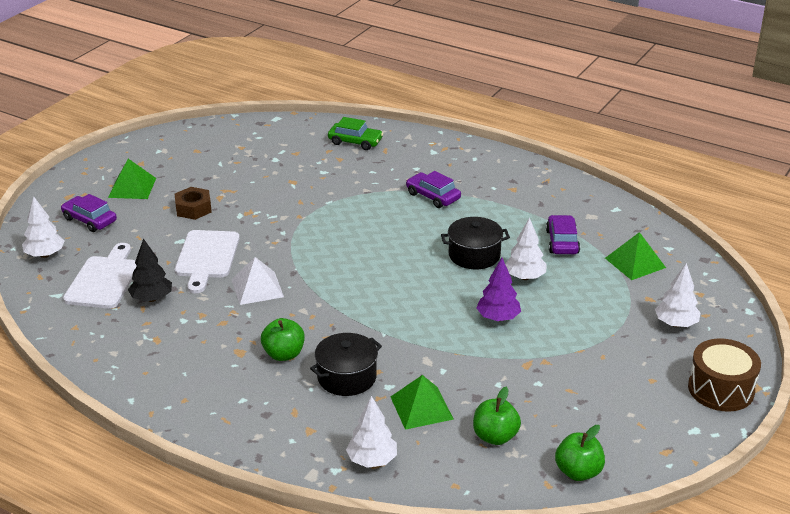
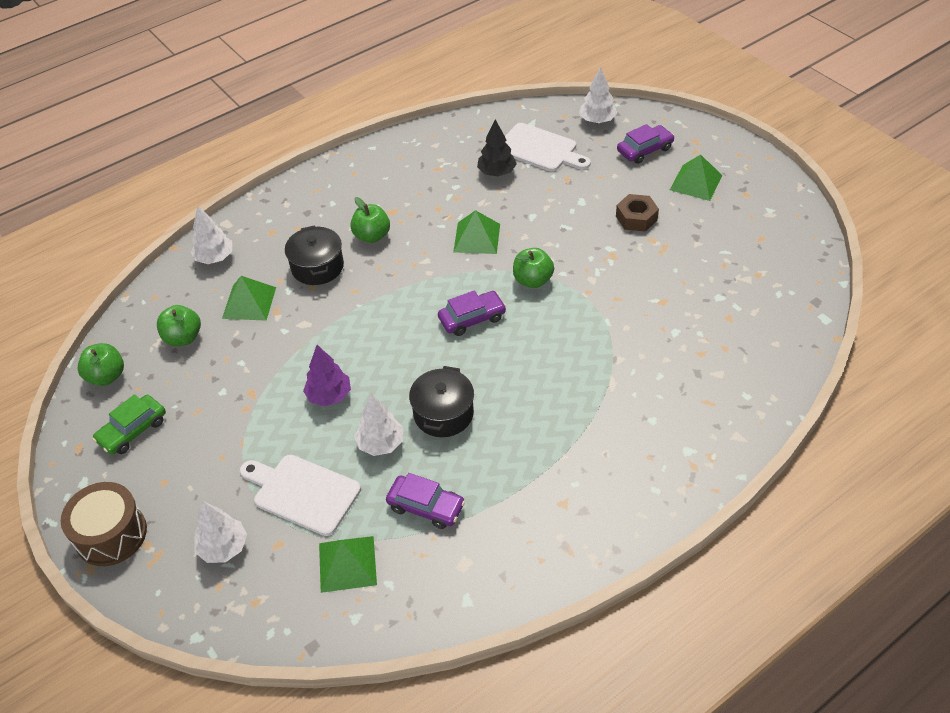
camera: 115 degrees right, 15 degrees up
(206, 257) = (543, 214): white cutting board -> white cutting board (302, 493)
(257, 288) = (477, 237): white pyramid -> green pyramid
(300, 245) = (532, 280): none -> green apple
(355, 142) = (739, 378): green car -> green car (132, 430)
(433, 196) = (579, 415): purple car -> purple car (472, 318)

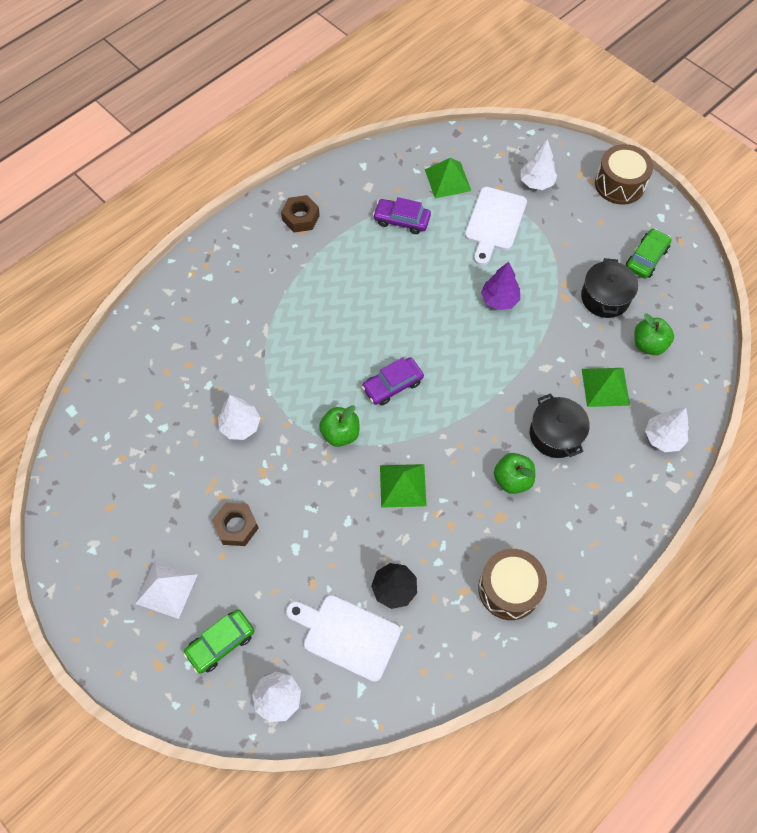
camera: 170 degrees right, 15 degrees up
(106, 376) = (695, 302): green apple -> none
(302, 493) = (494, 222): white cutting board -> white cutting board turned 90 degrees clockwise
(381, 443) = (446, 263): white tree -> white tree (240, 426)
(399, 168) = (509, 589): none -> brown drum
(443, 414) = (402, 291): black pot -> black pot (605, 297)
(565, 522) = (301, 218): none -> brown nut
(645, 150) = (221, 643): purple car -> green car
(696, 182) = (166, 589): green pyramid -> white pyramid

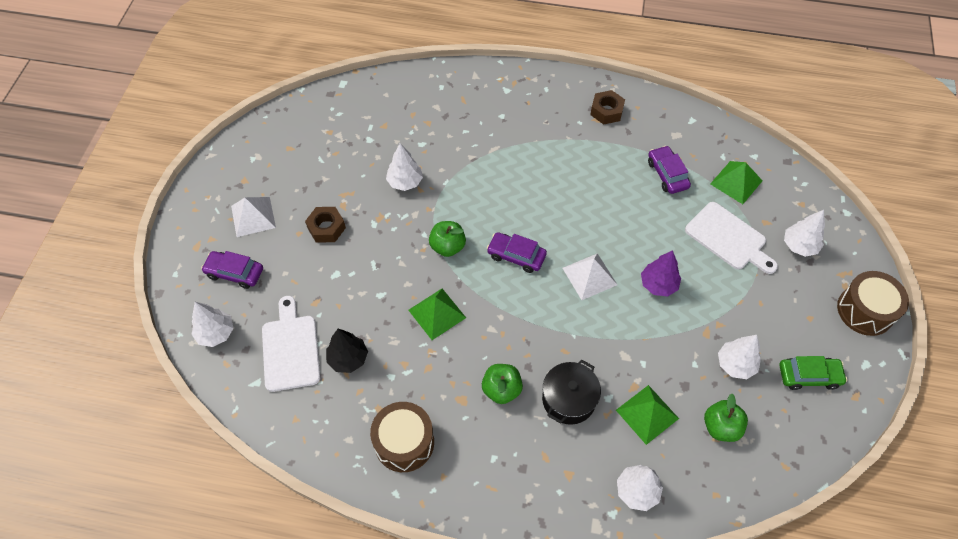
camera: 55 degrees right, 5 degrees down
(221, 643) = (235, 273): green car -> purple car
(454, 343) = (589, 276): none -> white pyramid
(494, 222) = (728, 238): white cutting board -> white cutting board turned 120 degrees counterclockwise
(605, 297) = (735, 364): black pot -> white tree

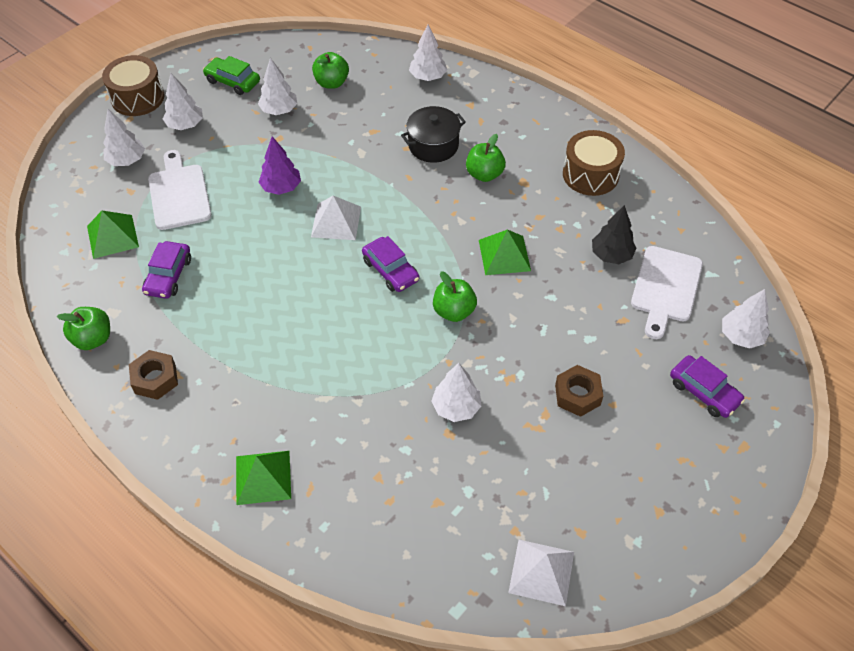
camera: 150 degrees left, 5 degrees down
(253, 216) = (662, 452): white pyramid -> white pyramid (541, 572)
(647, 414) = (379, 111): green pyramid -> green pyramid (263, 477)
(669, 114) = (93, 339): none -> green apple
(794, 304) = (185, 125): none -> white tree

